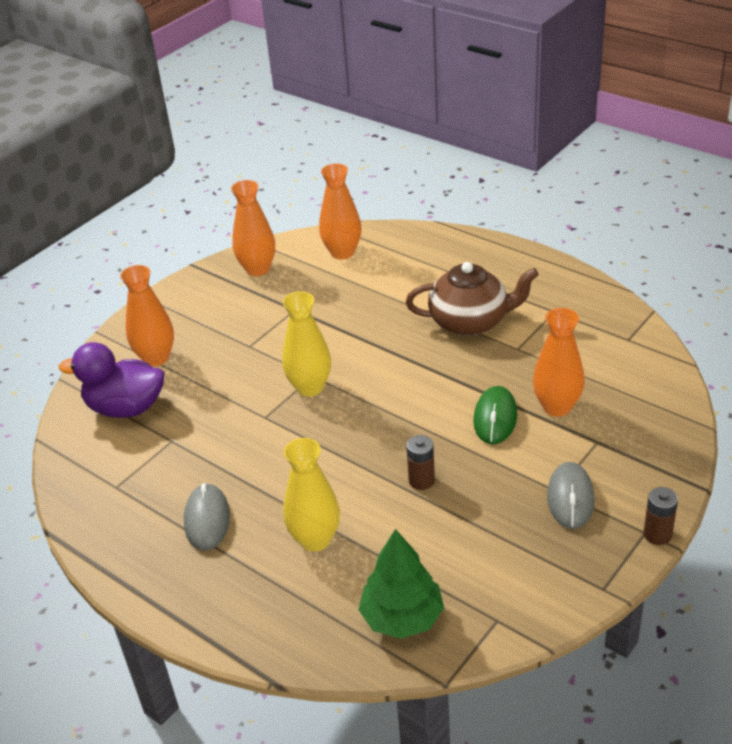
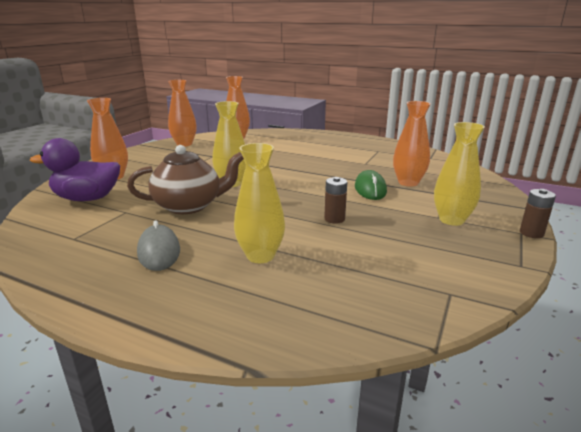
camera: 15 degrees left, 15 degrees down
(402, 617) = (363, 300): green tree -> none
(470, 322) = (329, 156): brown teapot -> brown teapot (189, 206)
(570, 498) = (451, 220): grey mouse -> yellow vase

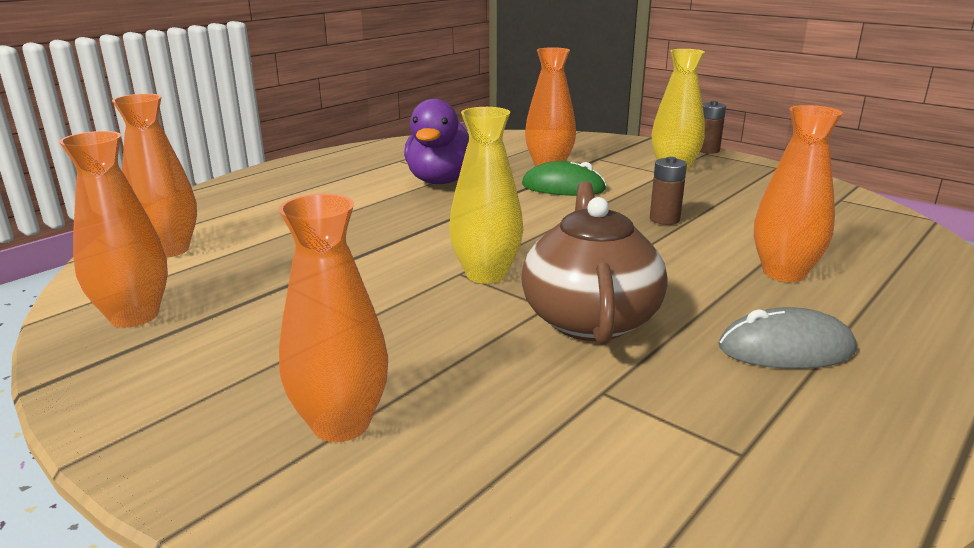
camera: 75 degrees left, 0 degrees up
(87, 198) = (499, 457): purple duck -> purple duck (441, 181)
(260, 256) = (784, 273): yellow vase -> orange vase

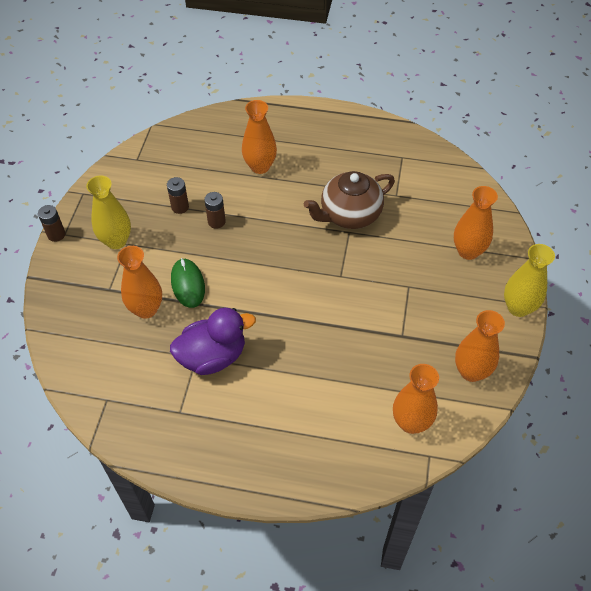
camera: 120 degrees left, 30 degrees up
(486, 274) = (335, 265): yellow vase -> yellow vase (518, 307)
(713, 205) = (180, 207): none -> brown battery
(786, 349) = (331, 157): grey mouse -> none

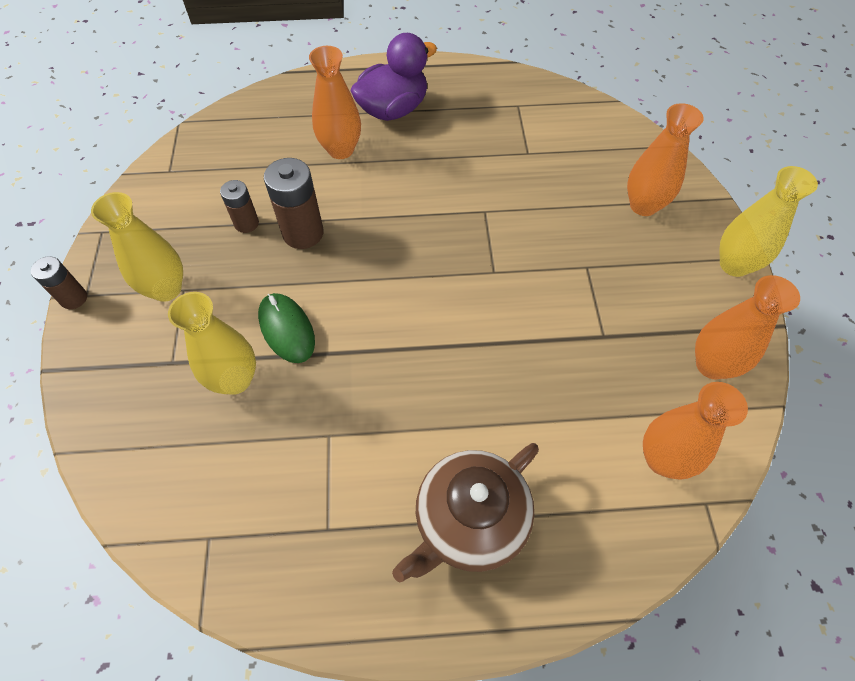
camera: 15 degrees left, 5 degrees up
(146, 309) = (235, 379): orange vase -> yellow vase
(213, 356) = (353, 429): purple duck -> purple duck (393, 109)
(216, 221) = (303, 233): brown battery -> brown battery, size x1.66
(349, 215) = (477, 189): brown teapot -> brown teapot (469, 521)

